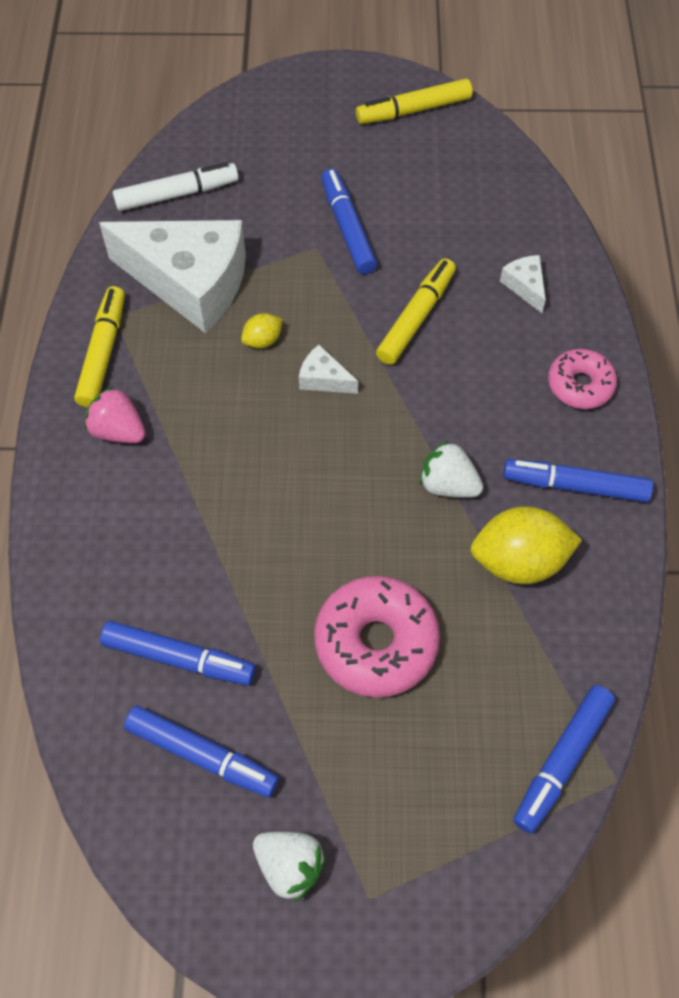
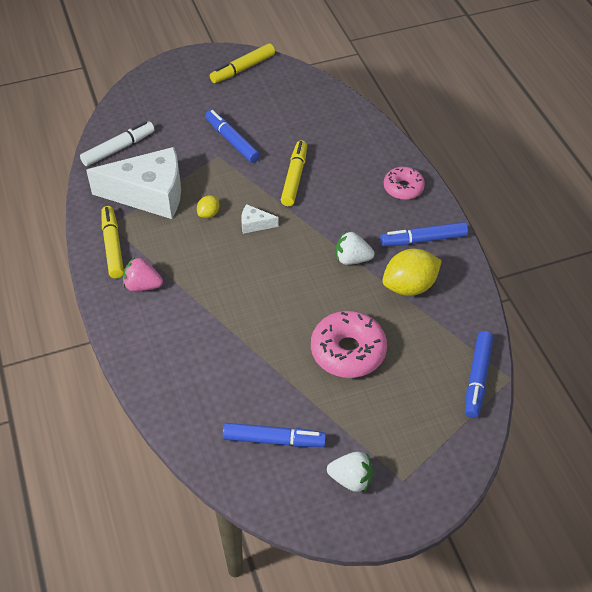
camera: 20 degrees left, 10 degrees down
(179, 658) = (236, 394): blue marker -> none
(525, 286) = (350, 145): white cheese -> none

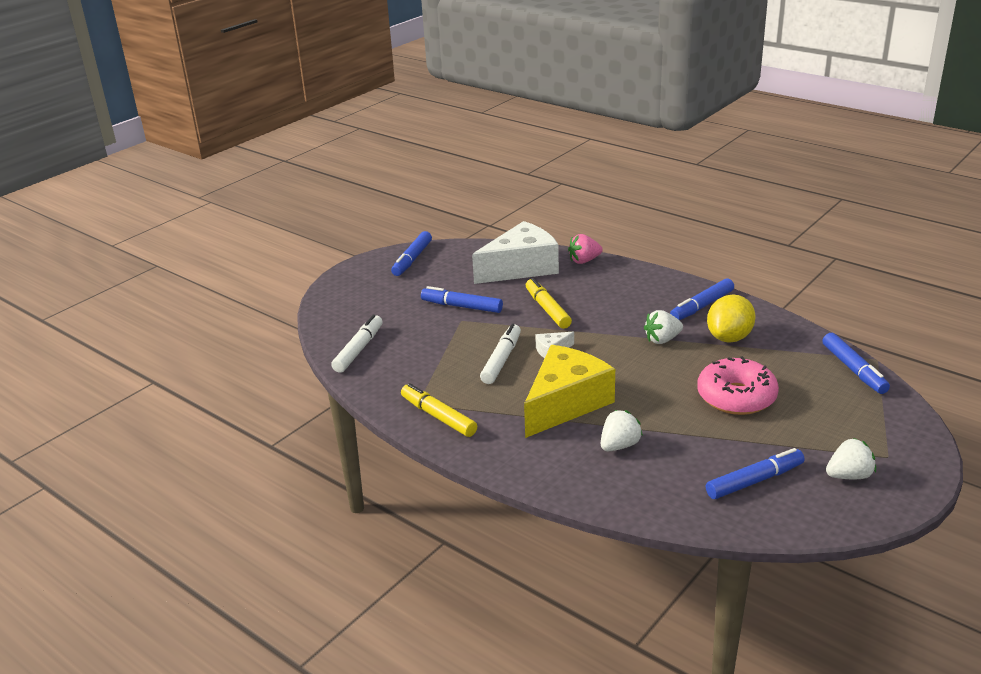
camera: 30 degrees left, 20 degrees down
(142, 285) = (502, 431): pink strawberry -> pink strawberry (584, 261)
(149, 194) = (429, 368): white cheese -> white cheese (521, 268)
(209, 214) = (501, 360): yellow lemon -> white marker
(211, 347) = (619, 445): none -> white strawberry
(213, 284) = (566, 403): none -> yellow cheese
(243, 69) = (412, 259): yellow marker -> blue marker
(403, 188) = (645, 282): pink donut -> none

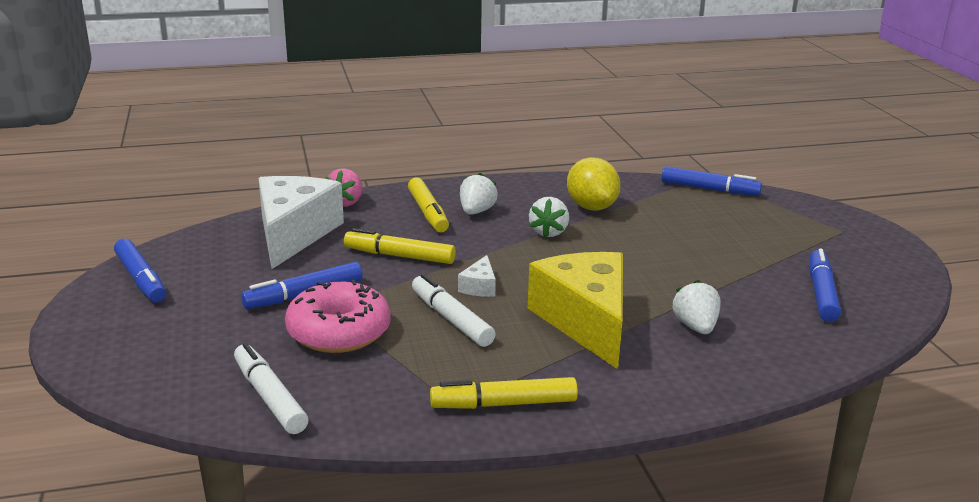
camera: 55 degrees left, 5 degrees down
(617, 290) = (428, 213): none -> yellow marker
(702, 306) = (523, 195): blue marker -> none
(736, 397) = (687, 245): pink donut -> pink donut (339, 332)
(849, 476) = (853, 256): white strawberry -> white strawberry (476, 212)

